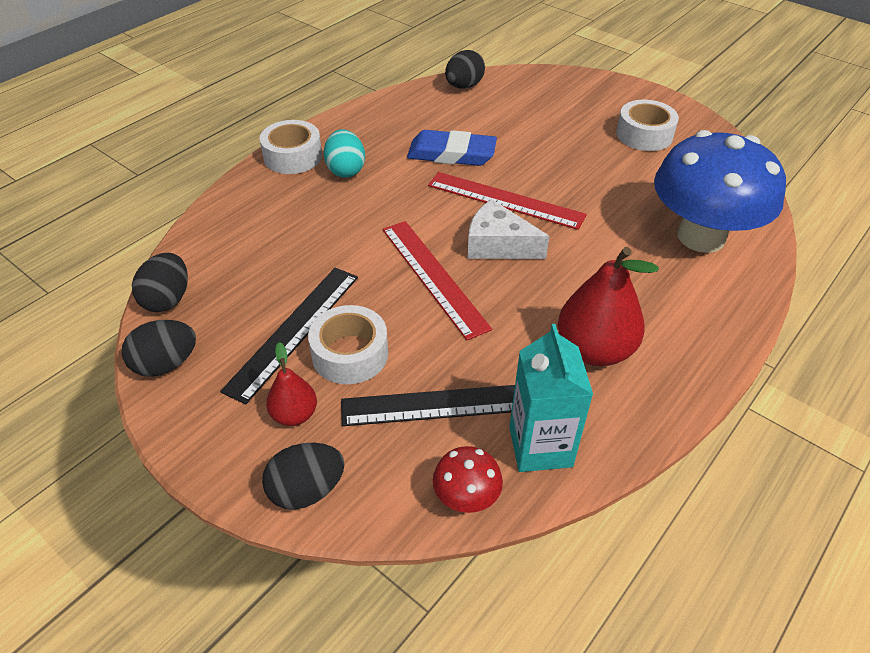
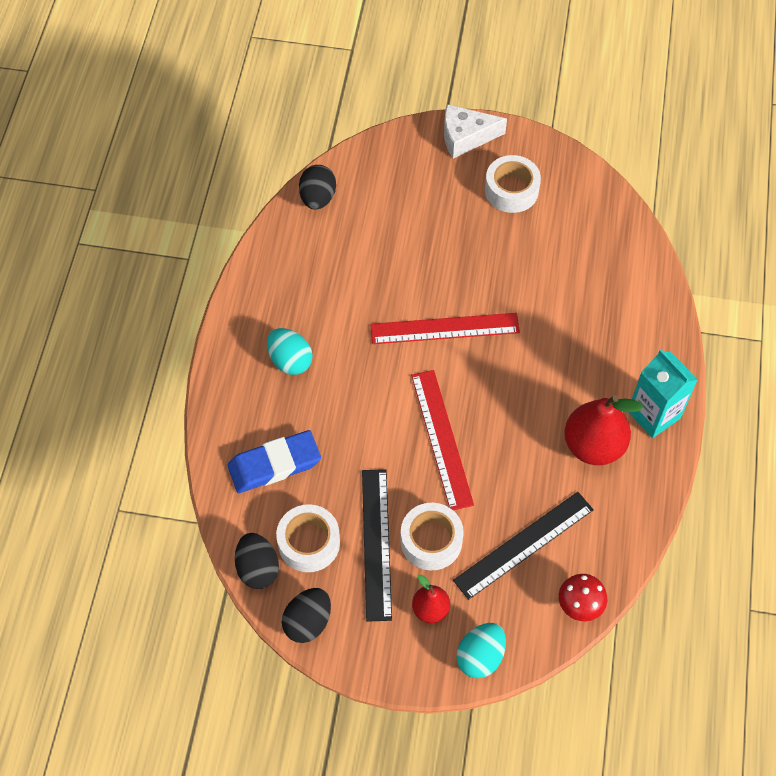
camera: 30 degrees left, 15 degrees up
(293, 156) = (231, 367): white tape -> white tape (309, 542)
(306, 490) = (480, 656): black egg -> turquoise egg
(433, 277) = (441, 439): red ruler -> red ruler turned 45 degrees clockwise
(451, 154) = (366, 295): blue eraser -> blue eraser (274, 464)
(498, 245) = (469, 381): white cheese -> white cheese (466, 137)
(540, 446) = (602, 543): turquoise carton -> turquoise carton (654, 414)
(701, 237) = (612, 293): blue mushroom -> none

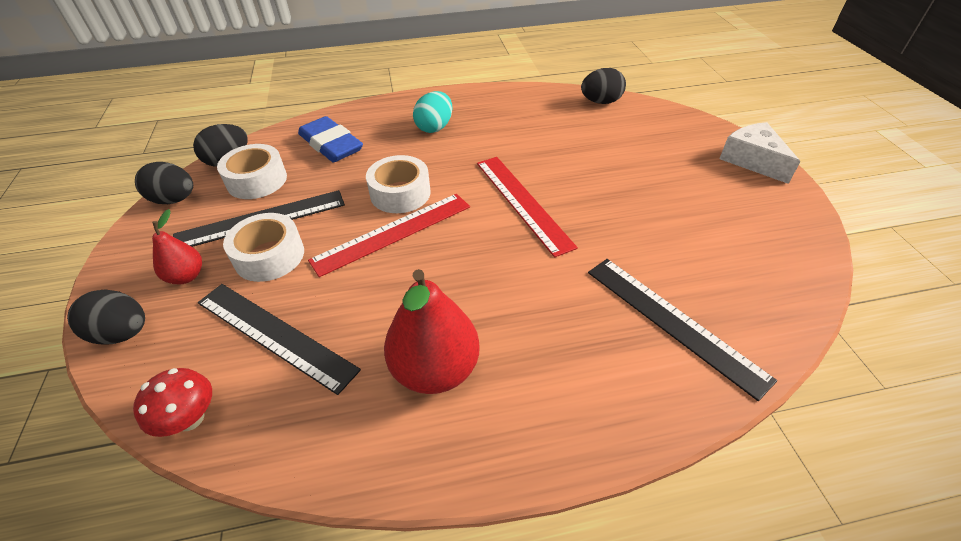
camera: 70 degrees right, 15 degrees down
(480, 656) = (123, 333): turquoise egg -> black egg
(511, 190) = (725, 205): white tape -> white tape (400, 193)
(607, 289) = (673, 322): none -> black ruler
(654, 414) = (514, 430): turquoise carton -> none

